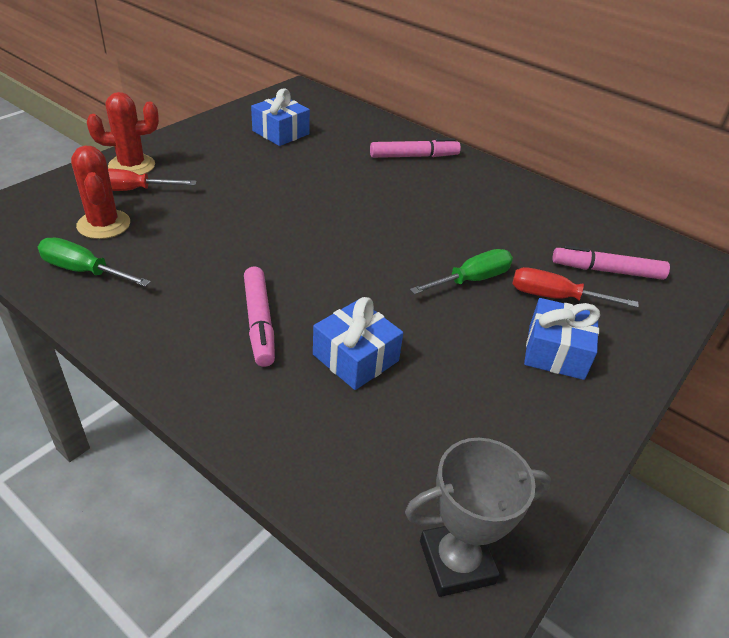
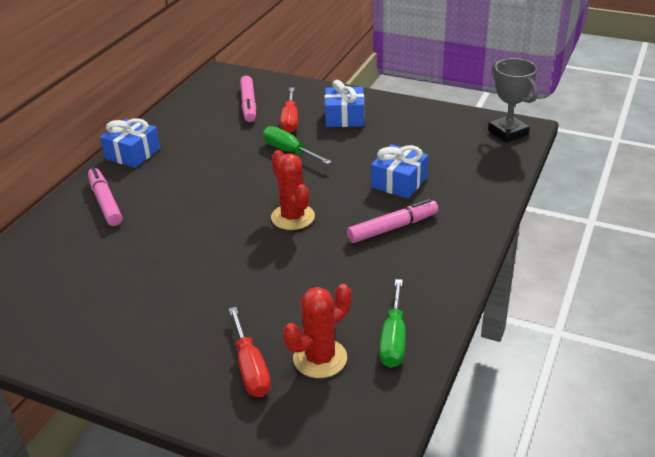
camera: 100 degrees left, 5 degrees down
(132, 166) = (196, 388): red cactus -> red cactus (292, 217)
(280, 132) = (75, 299): blue gift -> blue gift (133, 154)

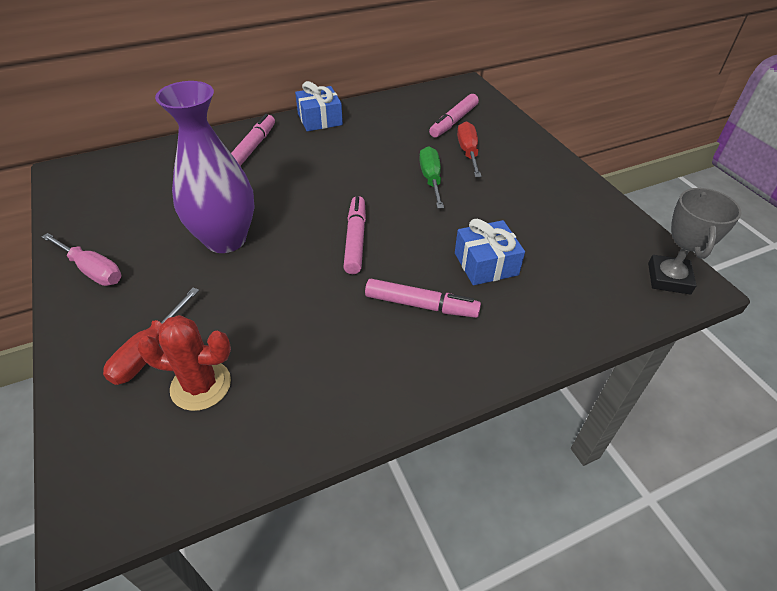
camera: 40 degrees right, 10 degrees up
(110, 358) = (92, 270): none -> pink screwdriver
(191, 273) = (225, 239): none -> purple vase
(290, 120) = (468, 152): red screwdriver -> red screwdriver turned 135 degrees clockwise
(292, 217) = (355, 240): red cactus -> pink marker
(344, 117) = (518, 173): blue gift -> none
(393, 339) = (275, 417): green screwdriver -> none

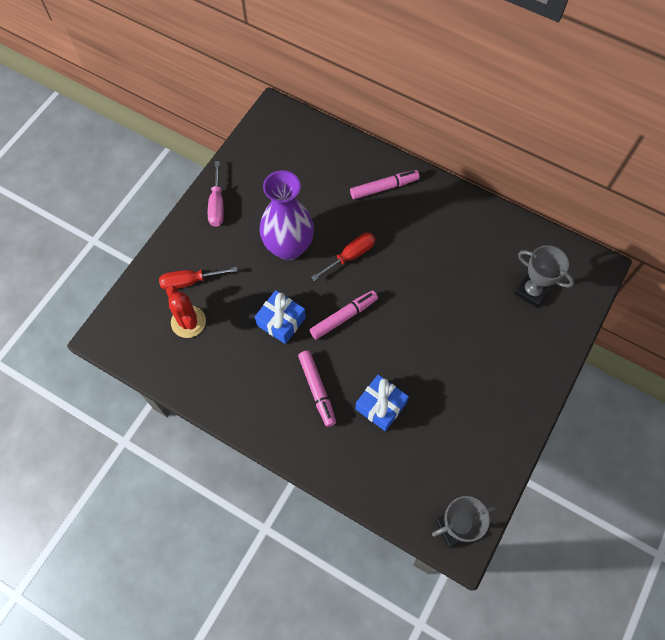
camera: 55 degrees right, 20 degrees up
(320, 119) = (452, 201): blue gift -> blue gift (281, 321)
(431, 179) = (442, 321): green screwdriver -> none
(454, 121) = (531, 291): pink marker -> grey trophy
(468, 152) = (497, 326): red screwdriver -> red screwdriver (350, 256)

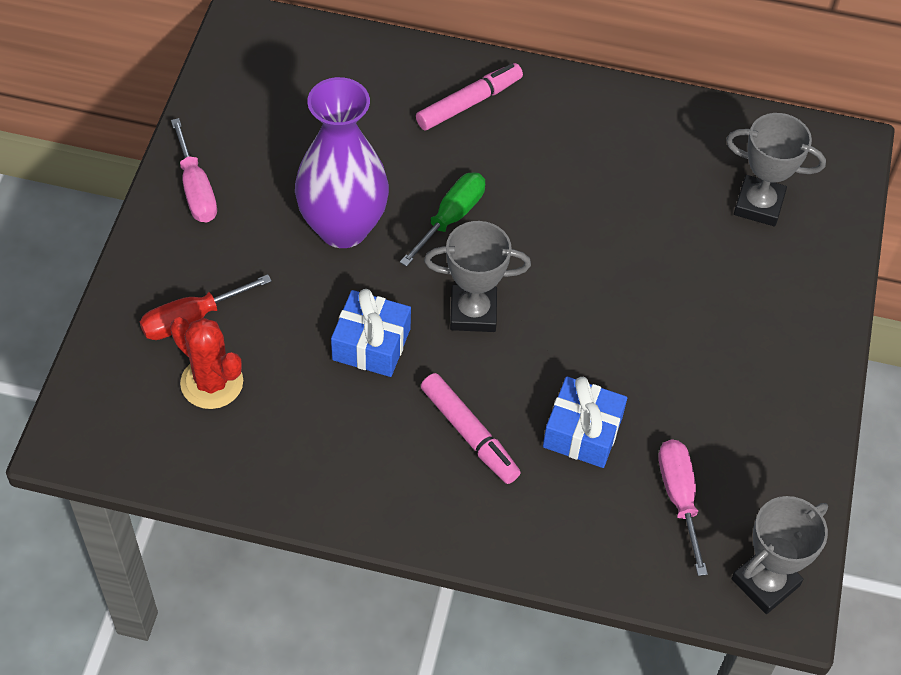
camera: 20 degrees left, 10 degrees down
(343, 317) = (473, 312): pink marker -> grey trophy
(350, 256) = (451, 218): red screwdriver -> green screwdriver
(422, 461) = (679, 498): none -> pink screwdriver

